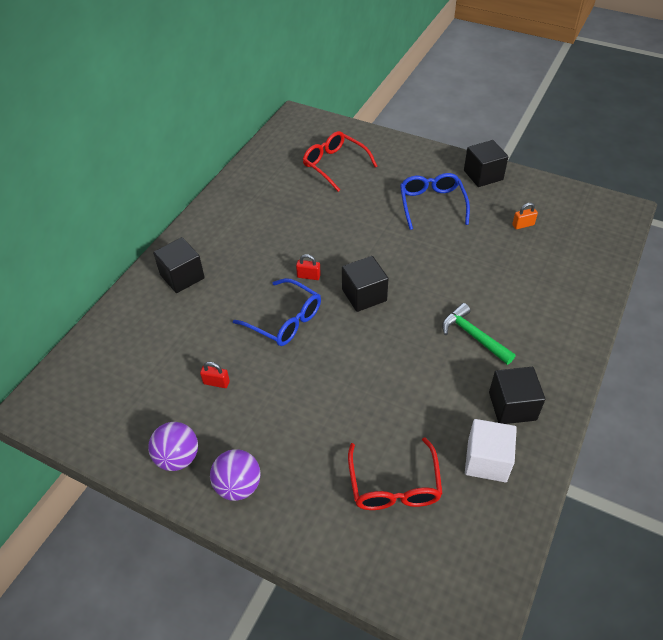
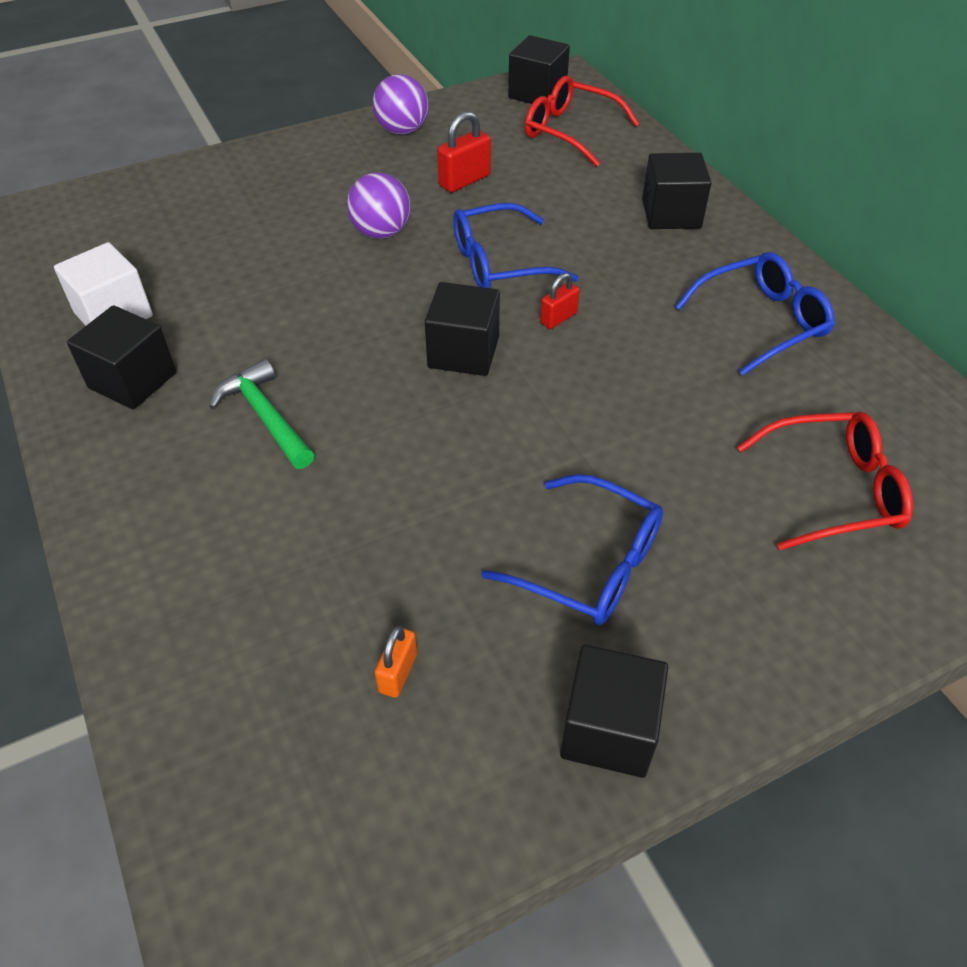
camera: 125 degrees right, 0 degrees up
(70, 409) = (537, 93): none -> black cube
(216, 382) = (464, 180): red padlock -> red padlock, size x1.56
(238, 486) = (326, 151): purple ball -> purple ball (381, 232)
(250, 213) = (761, 322): none -> blue glasses
(394, 485) = (190, 237): red glasses -> red glasses (570, 131)
(473, 336) = (265, 417): green hammer -> green hammer turned 120 degrees counterclockwise

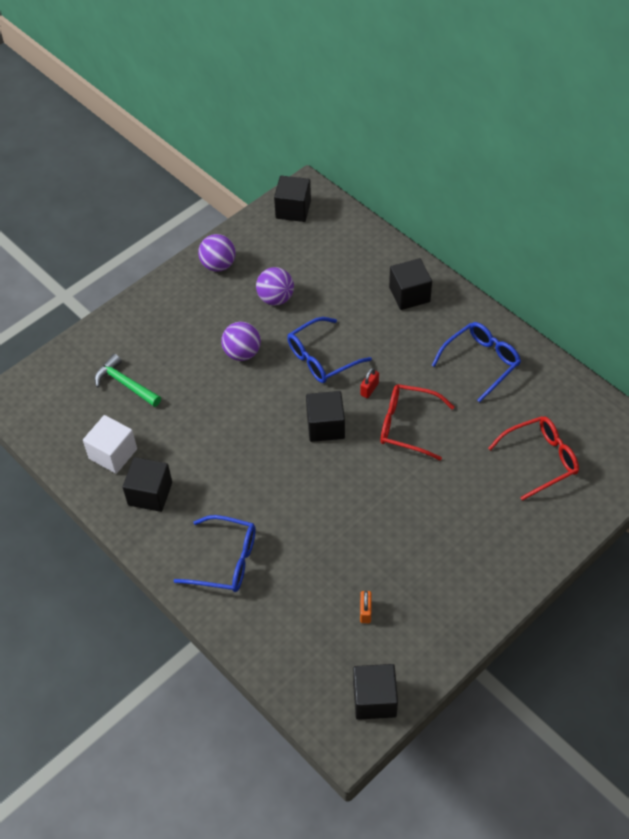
camera: 15 degrees left, 5 degrees up
(265, 417) = (236, 496): green hammer -> green hammer (125, 384)
(464, 180) = (276, 298): red padlock -> purple ball
(570, 131) = (326, 239): red glasses -> red glasses (408, 426)
(589, 564) = (434, 533): blue glasses -> blue glasses (225, 560)
(608, 729) = (468, 609): black cube -> black cube (374, 699)

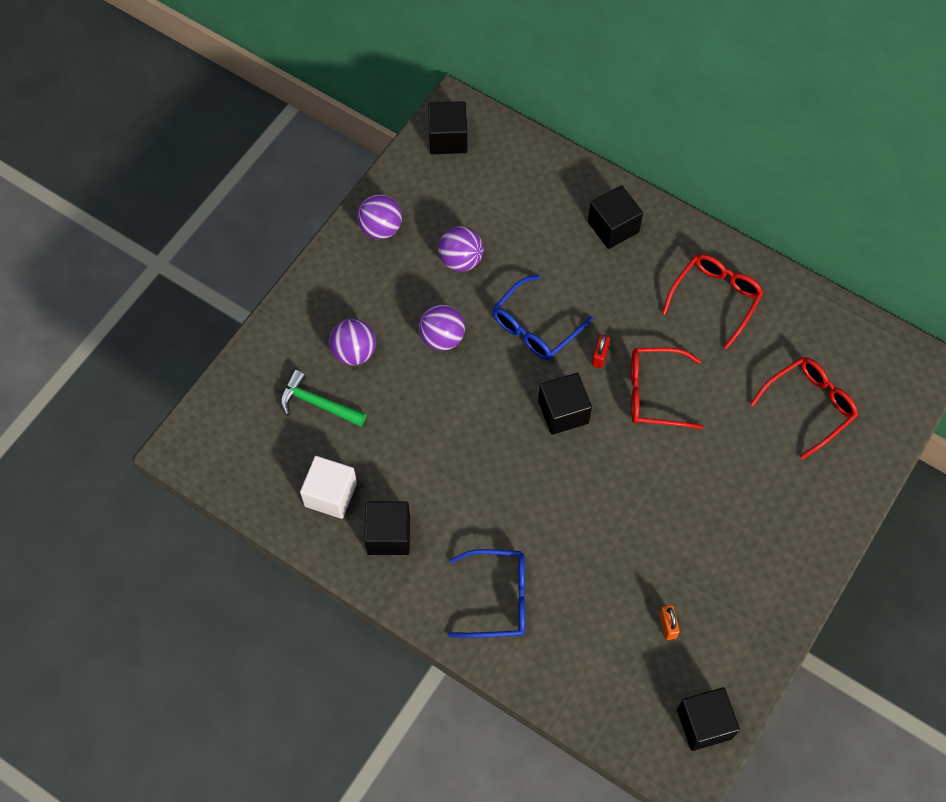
camera: 15 degrees left, 10 degrees up
(167, 351) = (354, 352): none -> purple ball
(481, 362) = (715, 299): blue glasses -> red glasses

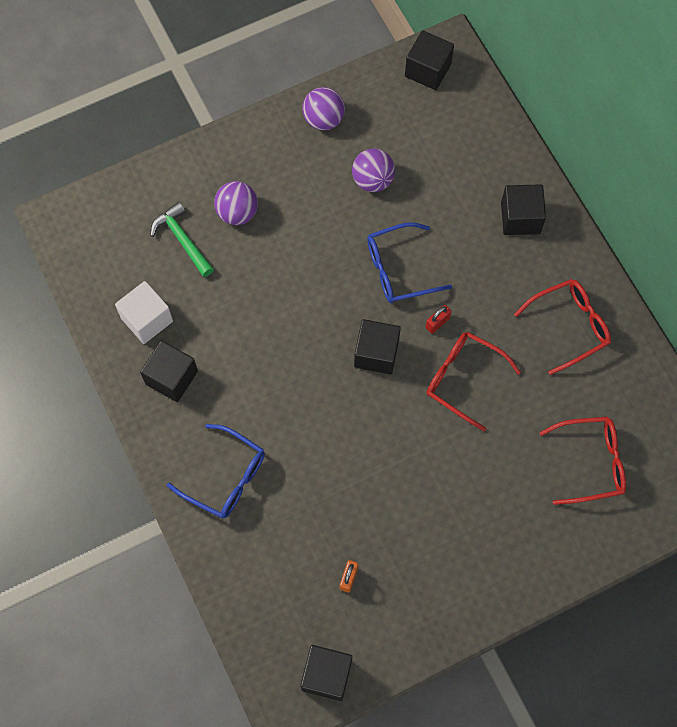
camera: 30 degrees right, 5 degrees up
(442, 338) = (316, 238): purple ball -> none

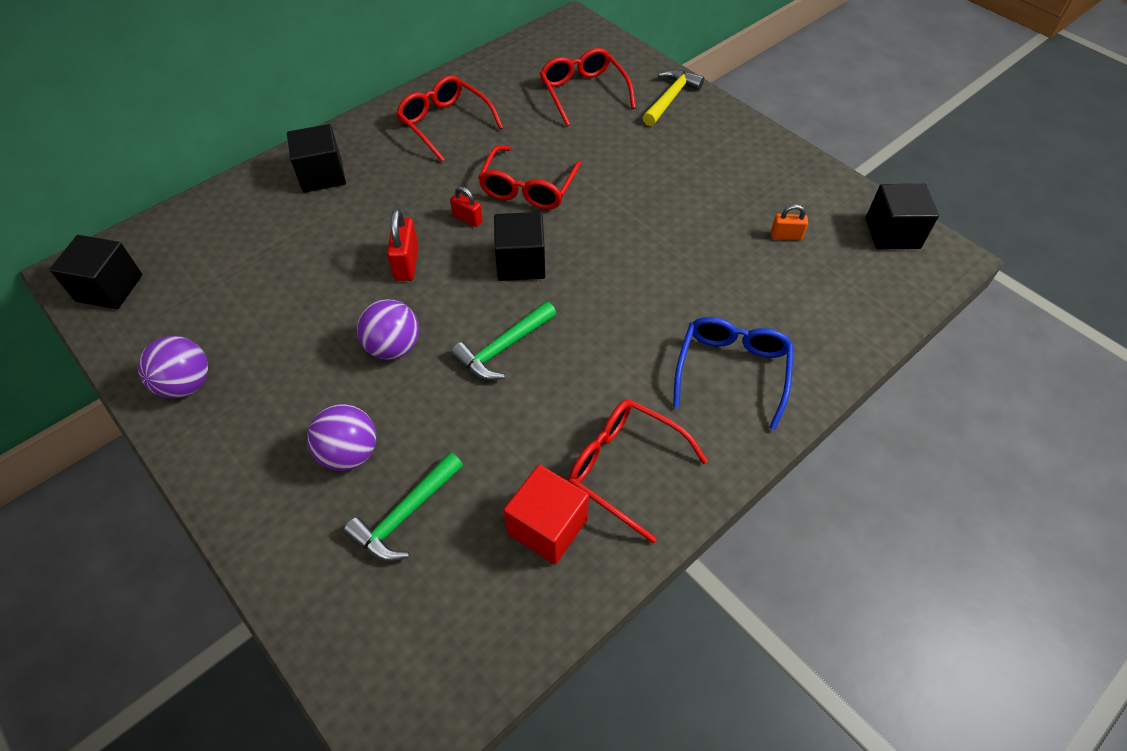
camera: 105 degrees left, 15 degrees down
(147, 319) = (547, 526): white cube -> red cube
(171, 377) = (624, 468): black cube -> red glasses
(295, 323) = (503, 348): none -> green hammer
(373, 180) = (282, 311): purple ball -> purple ball (393, 347)
(399, 269) = (406, 263): blue glasses -> red padlock
(563, 545) = (670, 98): none -> yellow hammer

